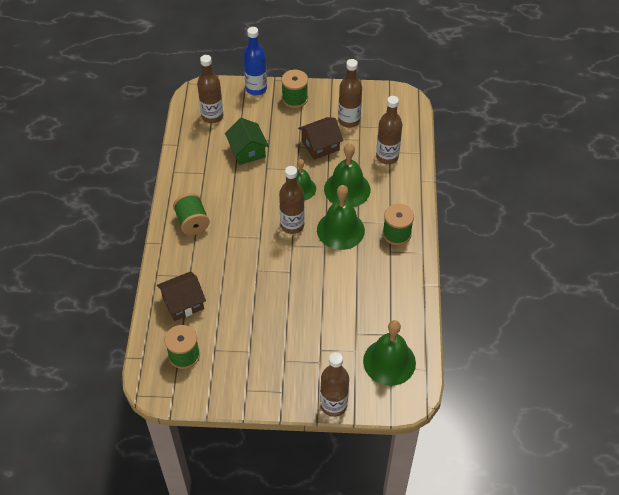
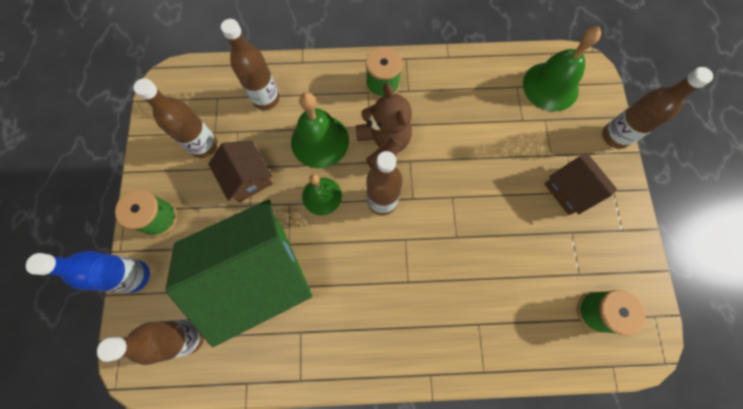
camera: 95 degrees left, 20 degrees up
(183, 303) = (521, 326): brown house -> brown house (570, 190)
(192, 222) = (390, 335): green spool -> none
(247, 151) = (258, 274): green house -> green house, size x1.98
(340, 230) = (383, 144): green bell -> brown teddy bear

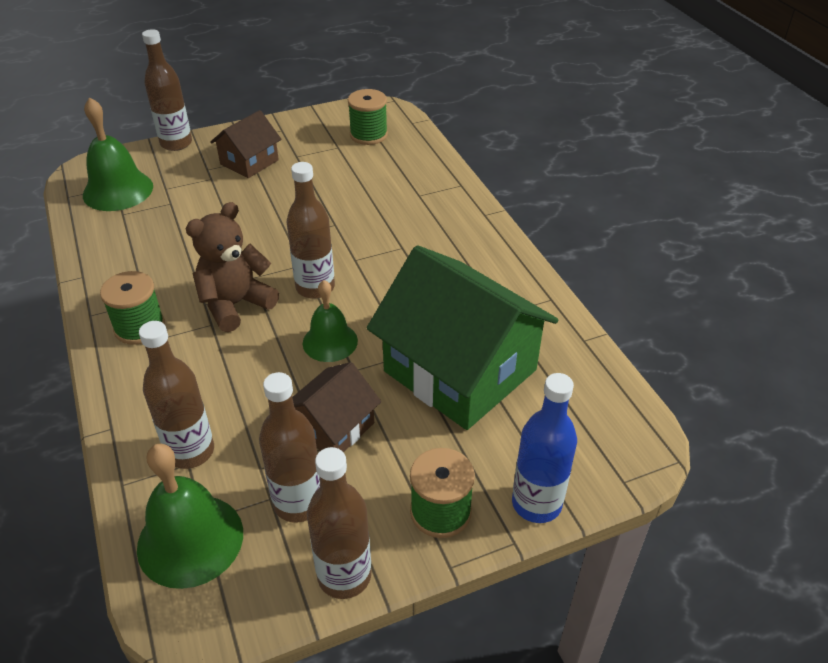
camera: 110 degrees left, 30 degrees down
(189, 336) = (571, 410): brown bottle -> brown bottle (344, 576)
(320, 141) = (248, 366): green bell -> green bell (190, 540)

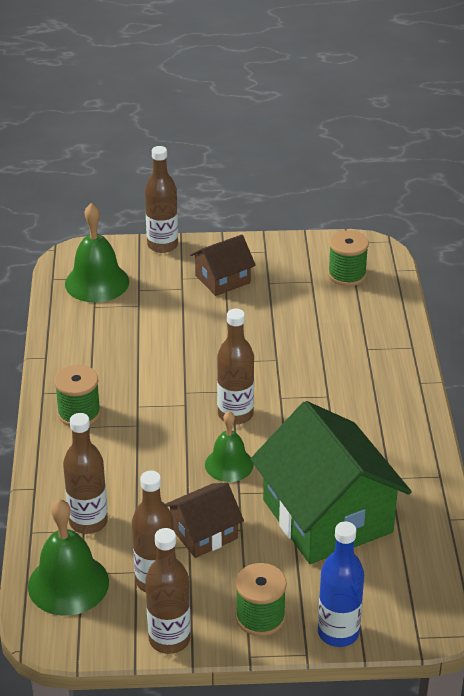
camera: 20 degrees right, 5 degrees down
(235, 304) = (162, 413): brown teddy bear -> none

